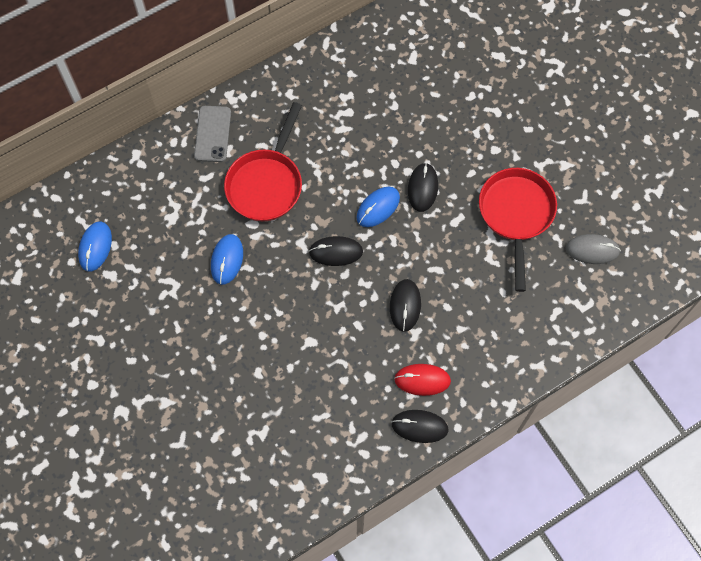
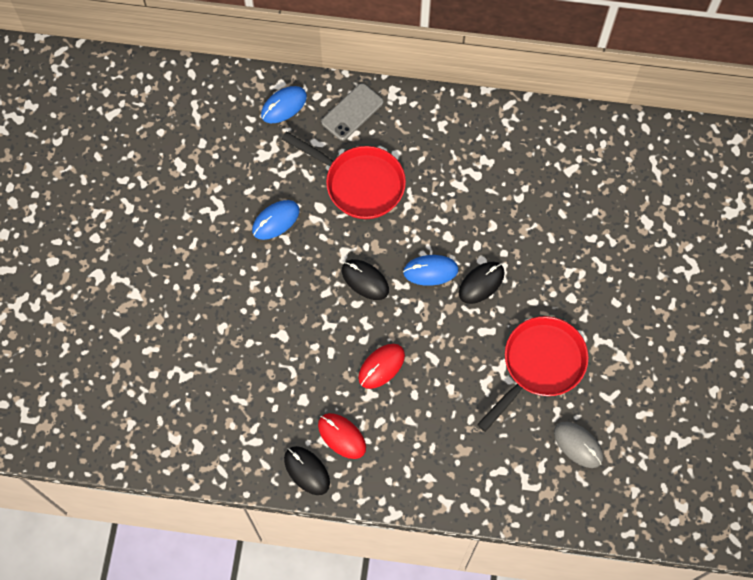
camera: 40 degrees right, 0 degrees up
(95, 247) = (187, 134): blue mouse -> blue mouse (284, 106)
(266, 183) = (359, 183): red pan -> red pan turned 120 degrees counterclockwise
(405, 306) = (381, 366): black mouse -> red mouse

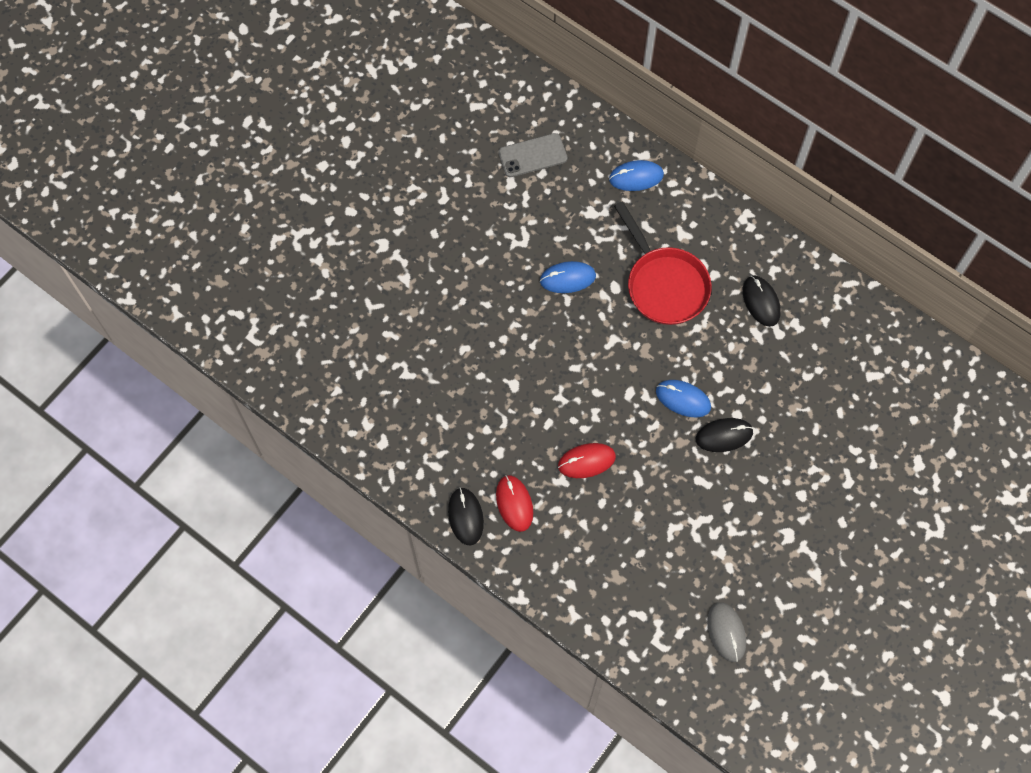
camera: 30 degrees right, 0 degrees up
(352, 112) = (696, 215): grey phone -> grey phone (532, 155)
(365, 280) = (617, 375): black mouse -> black mouse (761, 302)
(539, 365) = (733, 540): red pan -> none

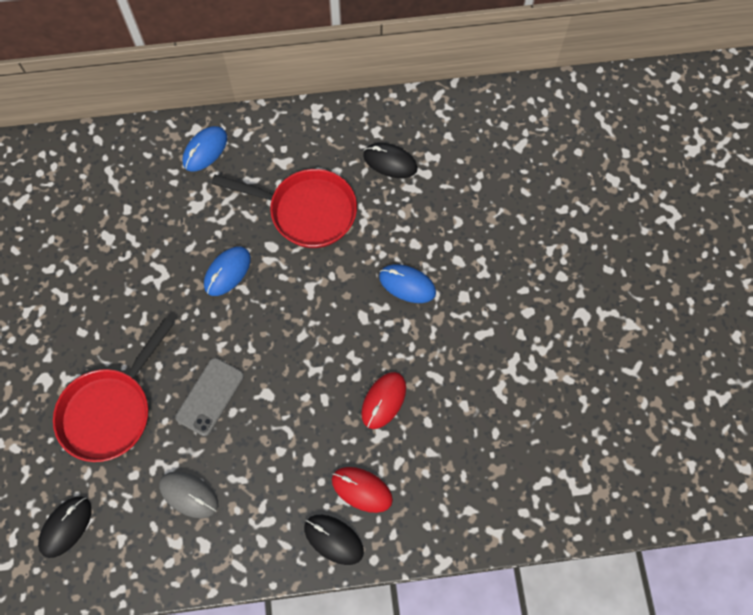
camera: 45 degrees left, 0 degrees up
(405, 303) = (110, 411): none -> red pan
(532, 155) = (105, 201): grey phone -> grey phone (210, 396)
(683, 399) = (407, 284): blue mouse -> blue mouse turned 45 degrees clockwise
(724, 436) = (464, 284): black mouse -> black mouse (66, 527)
(726, 632) = (616, 431): grey mouse -> grey mouse (189, 495)

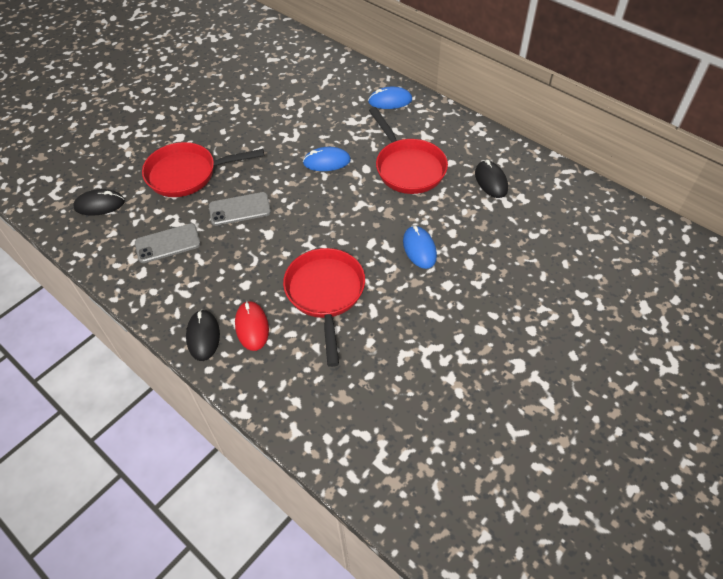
camera: 50 degrees right, 15 degrees down
(189, 495) = (168, 243): grey mouse -> grey phone
(383, 401) = (325, 294): red mouse -> red pan

